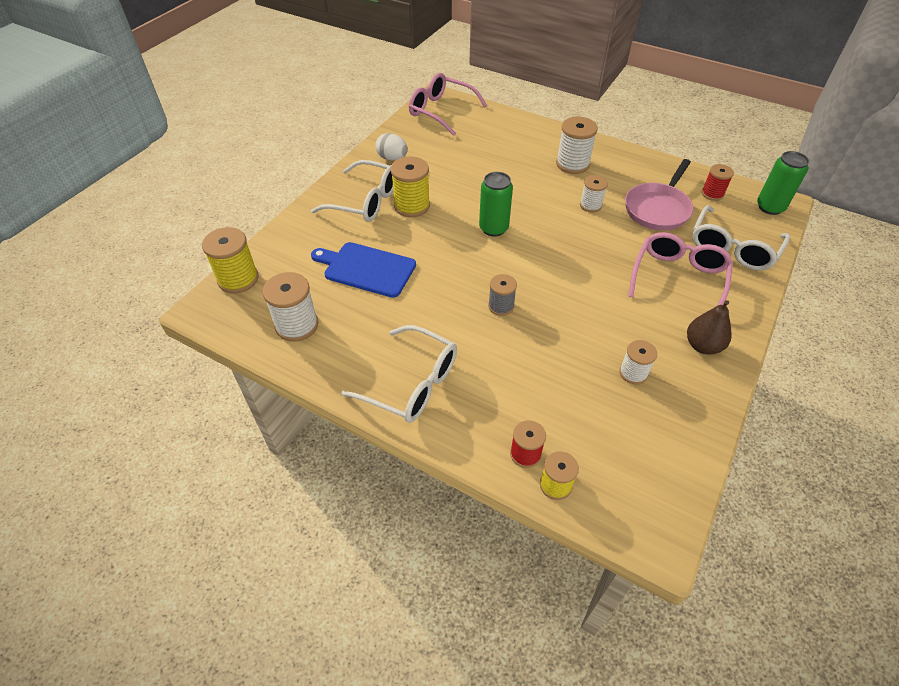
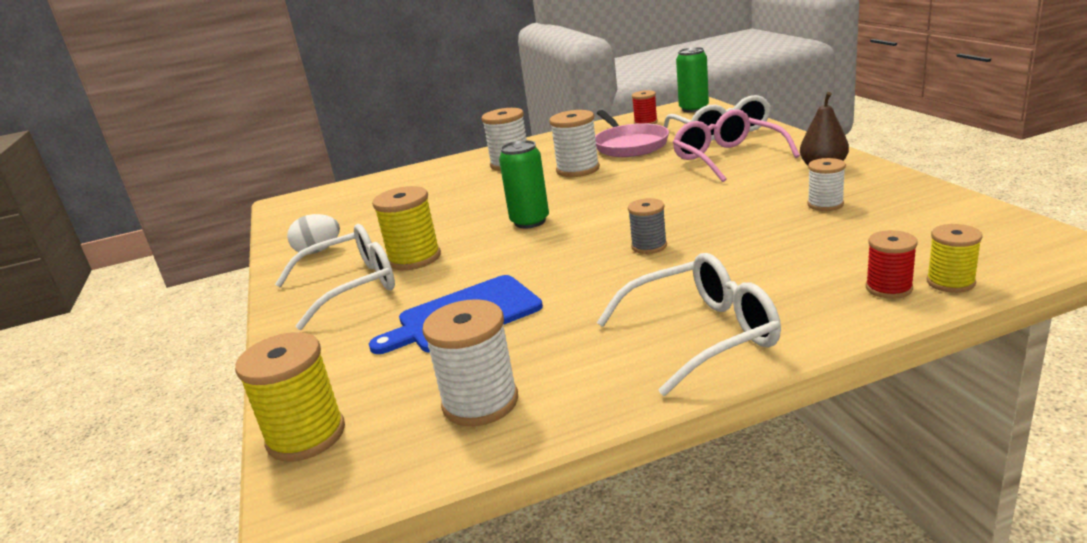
camera: 45 degrees left, 25 degrees down
(441, 111) = (309, 205): pink glasses -> none
(590, 205) = (578, 169): white spool -> white spool, size x1.61

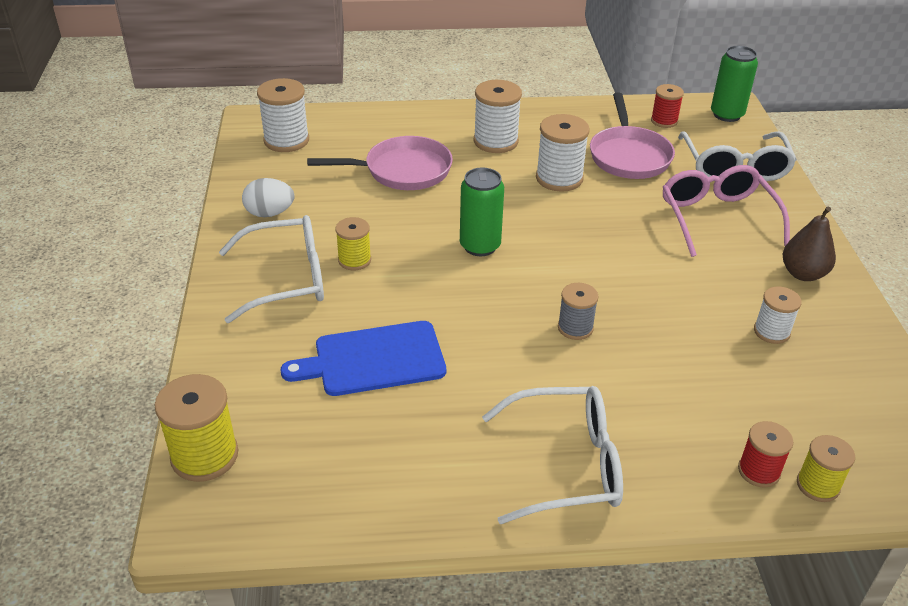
camera: 10 degrees right, 15 degrees up
(414, 258) = (354, 260): yellow spool -> yellow spool, size x0.62
(435, 198) = (402, 171): none -> pink pan
(480, 402) = (352, 472): white spool -> white spool (286, 140)

